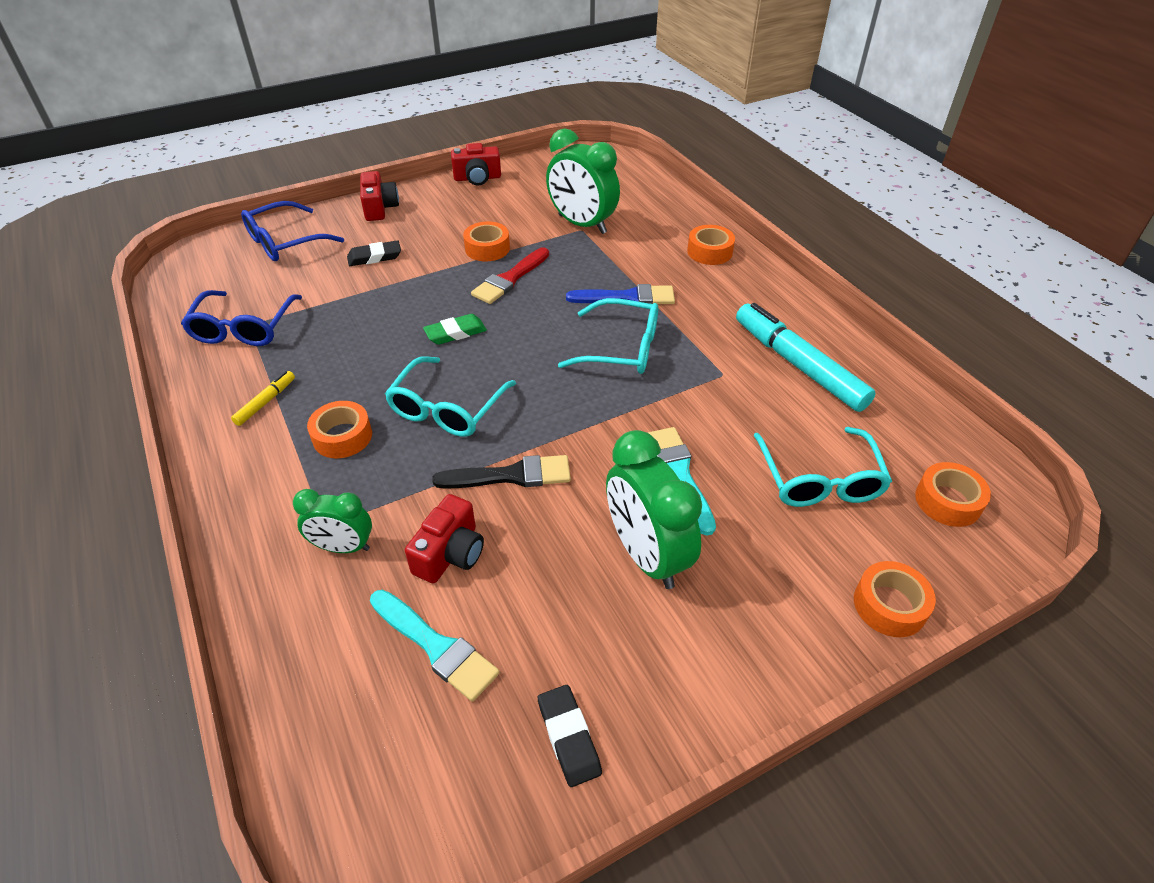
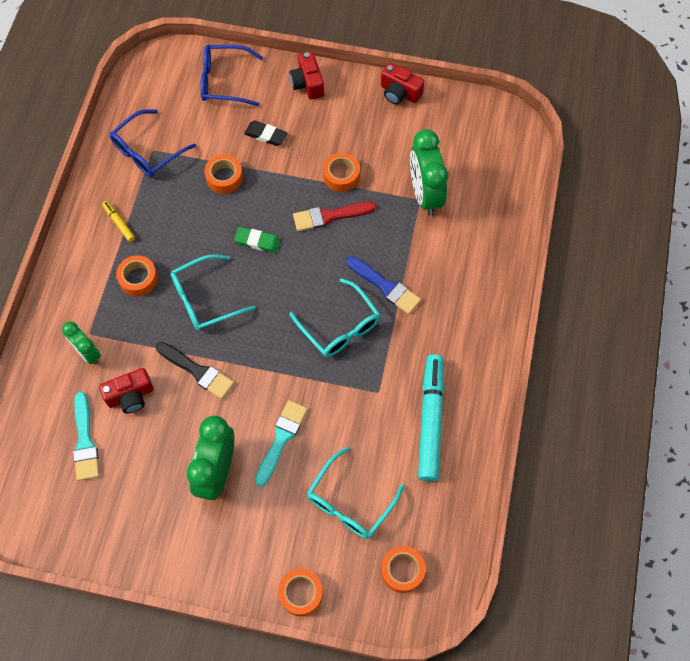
camera: 40 degrees right, 20 degrees up
(265, 402) = (119, 223): yellow marker -> yellow marker turned 105 degrees counterclockwise
(379, 208) = (307, 83): red camera -> red camera turned 135 degrees clockwise
(568, 737) = (101, 529): black eraser -> none
(709, 252) = (484, 284): orange tape -> orange tape (224, 177)

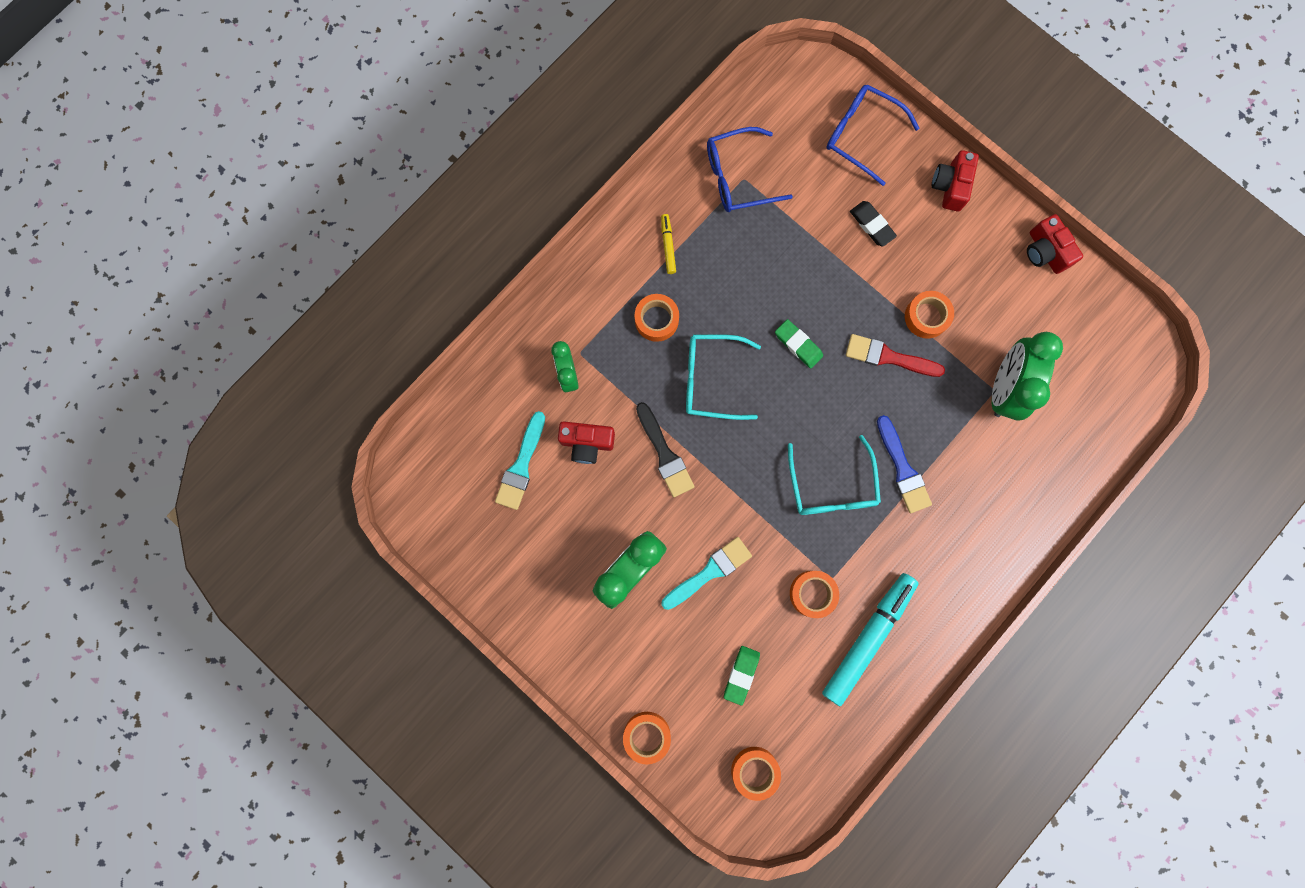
camera: 30 degrees right, 15 degrees up
(224, 177) = (802, 252): orange tape -> orange tape (812, 593)
(350, 502) = (741, 674): turquoise glasses -> green eraser

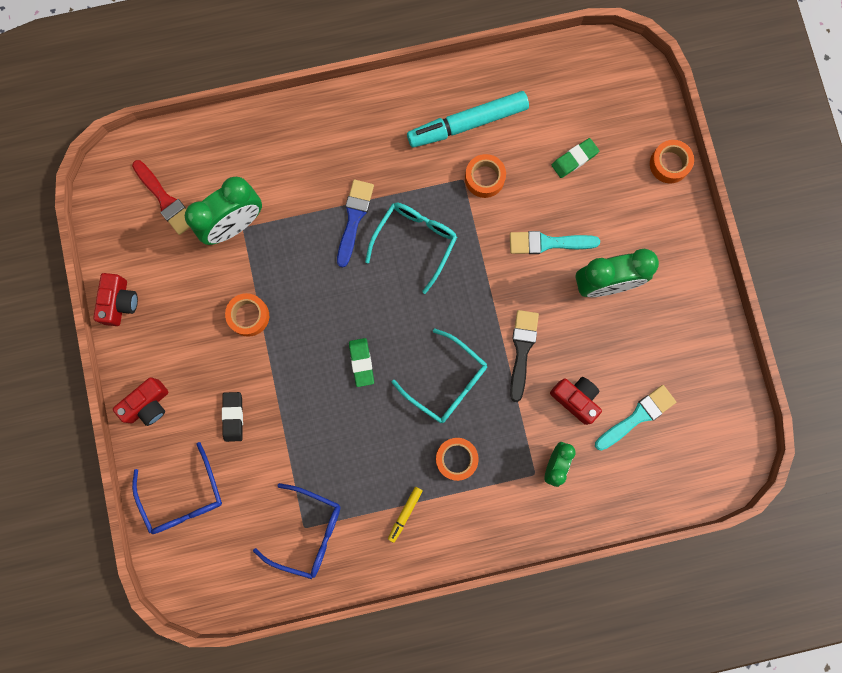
camera: 145 degrees left, 0 degrees up
(754, 771) = (609, 92): orange tape -> none
(888, 357) = (301, 306): red brush -> red brush (165, 200)

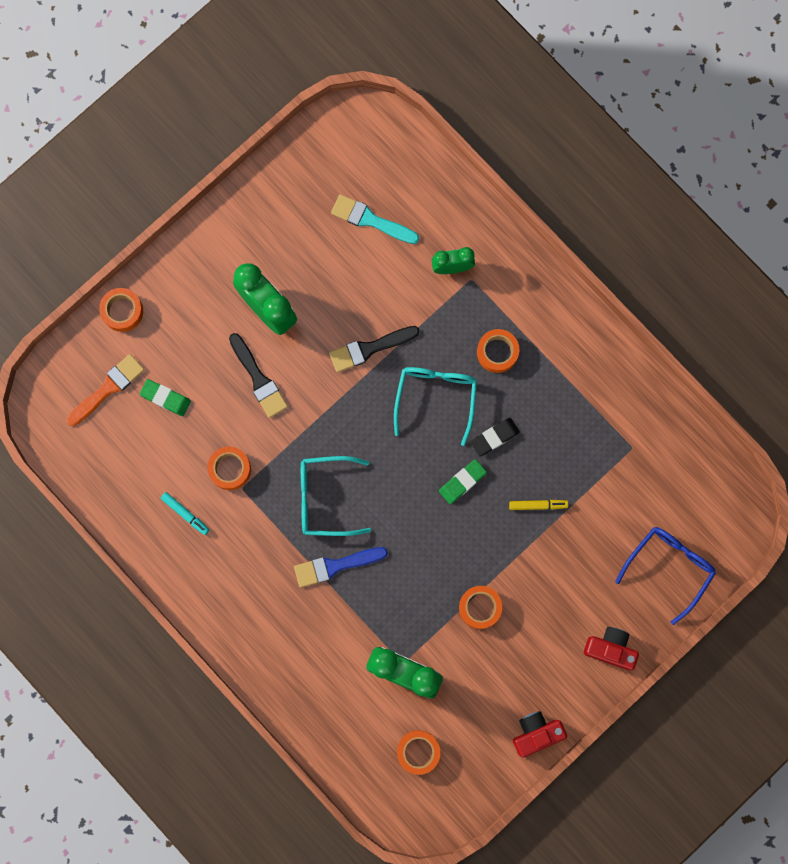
camera: 120 degrees left, 0 degrees up
(165, 200) = (418, 752): red brush -> orange tape
(233, 417) = (576, 566): black eraser -> black eraser (494, 437)
(308, 532) = (634, 442): blue glasses -> none
(405, 513) = (569, 369): yellow marker -> yellow marker (537, 505)
(468, 123) = (185, 513): turquoise marker -> turquoise marker, size x0.44
(548, 243) = (258, 379): turquoise brush -> black brush
(575, 399) = (386, 279): red camera -> none
(608, 118) = (108, 388): none -> orange brush

